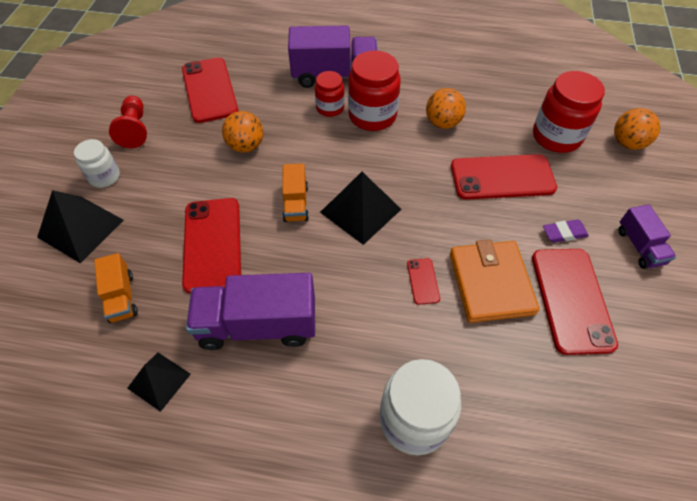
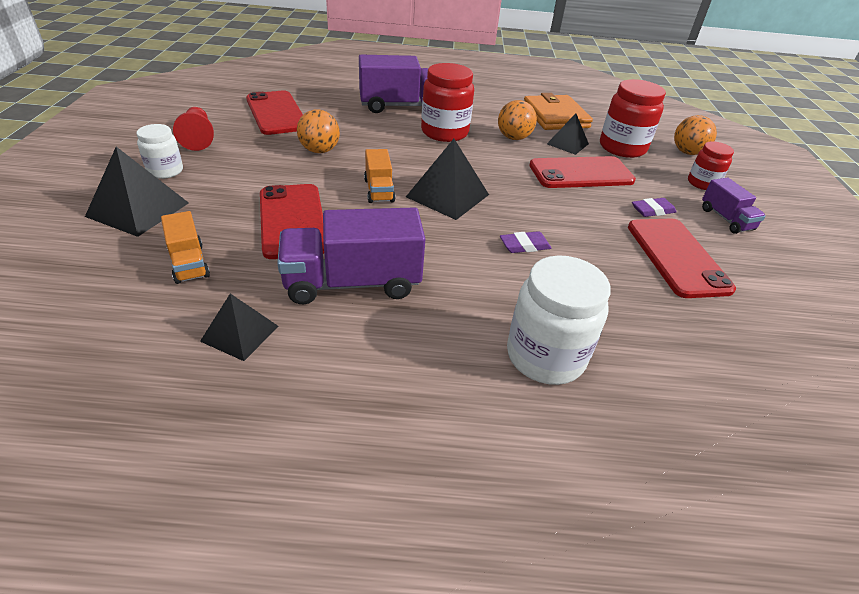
camera: 10 degrees left, 15 degrees down
(330, 108) = (401, 127): red jar -> red jar (702, 183)
(423, 281) = (524, 246): red phone -> purple eraser
(490, 283) = (593, 246): orange wallet -> orange wallet (555, 116)
(498, 131) = (567, 144): none -> black pyramid

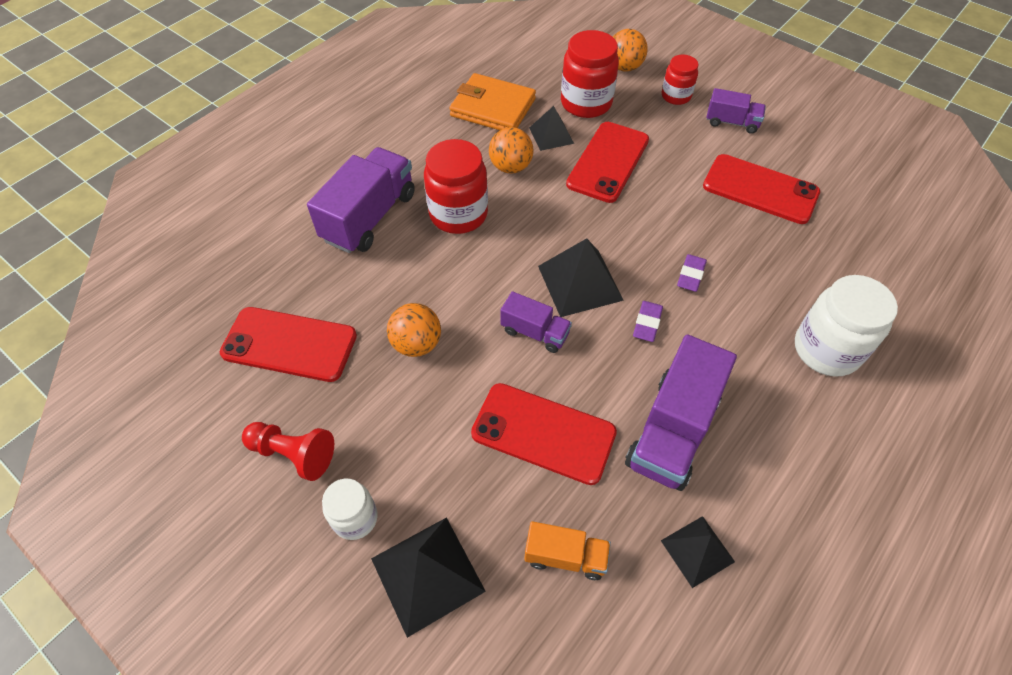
camera: 50 degrees left, 15 degrees up
(379, 190) = (535, 332): orange truck -> purple truck
(652, 210) = (693, 157): purple eraser -> purple eraser (647, 323)

